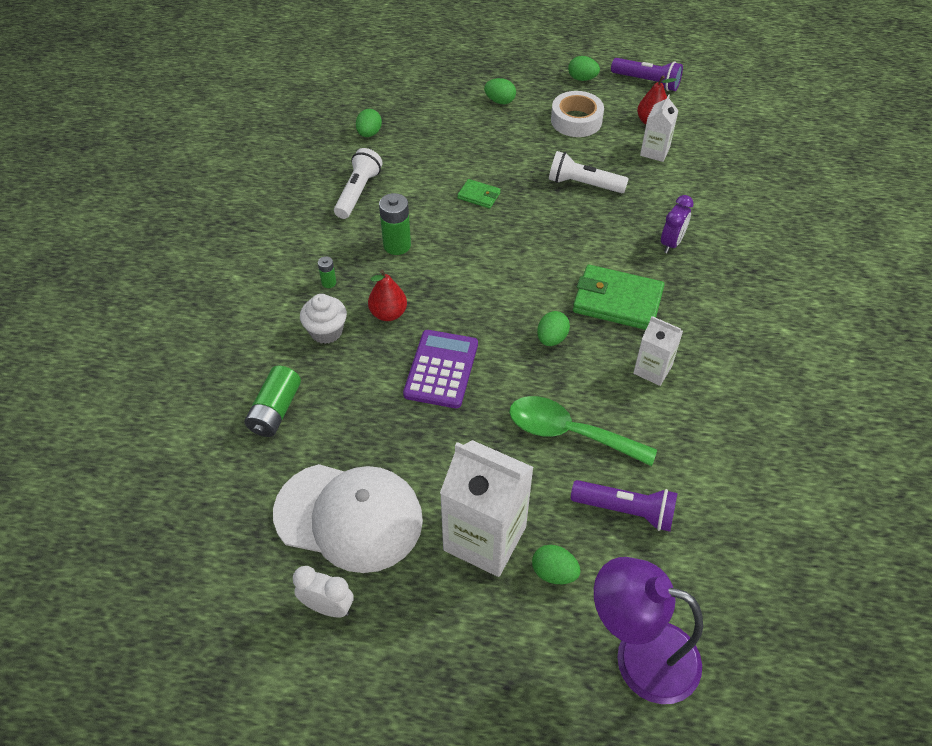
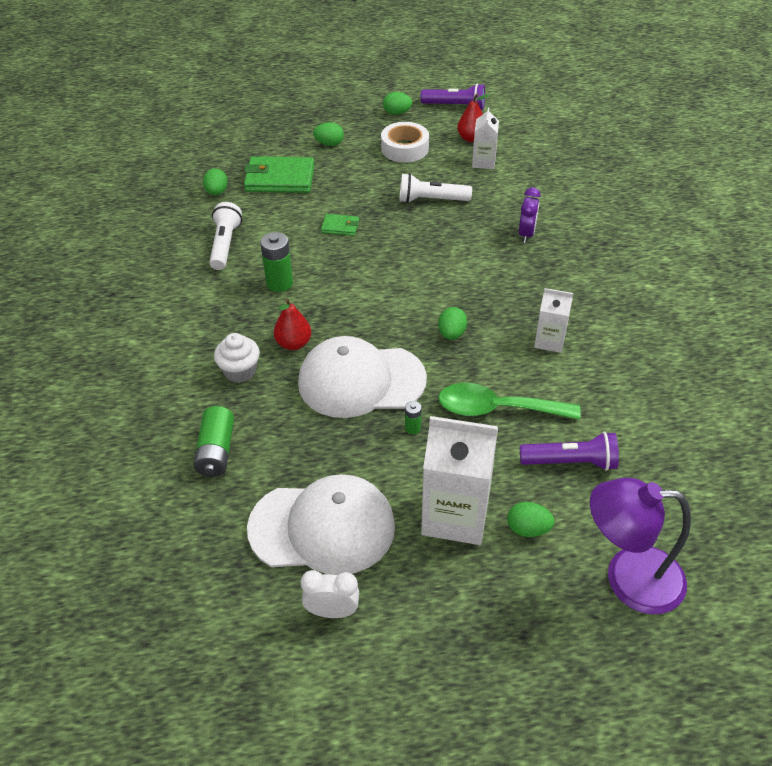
camera: 15 degrees left, 5 degrees down
(329, 283) = (226, 328): green battery -> green battery (412, 428)
(441, 369) = (361, 381): purple calculator -> white cap
(617, 301) = (498, 291): green wallet -> green wallet (280, 179)

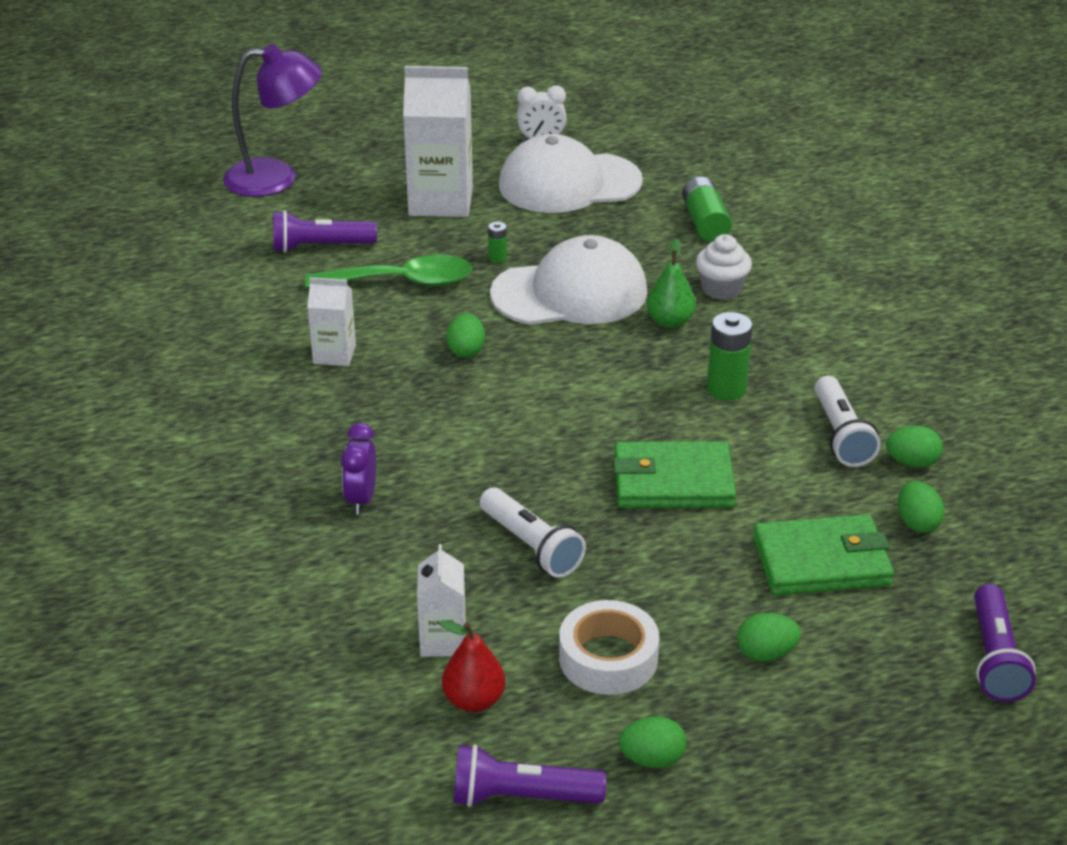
camera: 170 degrees right, 10 degrees down
(225, 133) = (995, 658): none -> purple flashlight
(293, 343) = (670, 321): red pear -> green pear
(340, 227) = (673, 482): green wallet -> green wallet, size x2.00
(431, 200) = (531, 546): white flashlight -> white flashlight turned 60 degrees clockwise
(528, 529) = (368, 198): green egg -> green egg (912, 462)

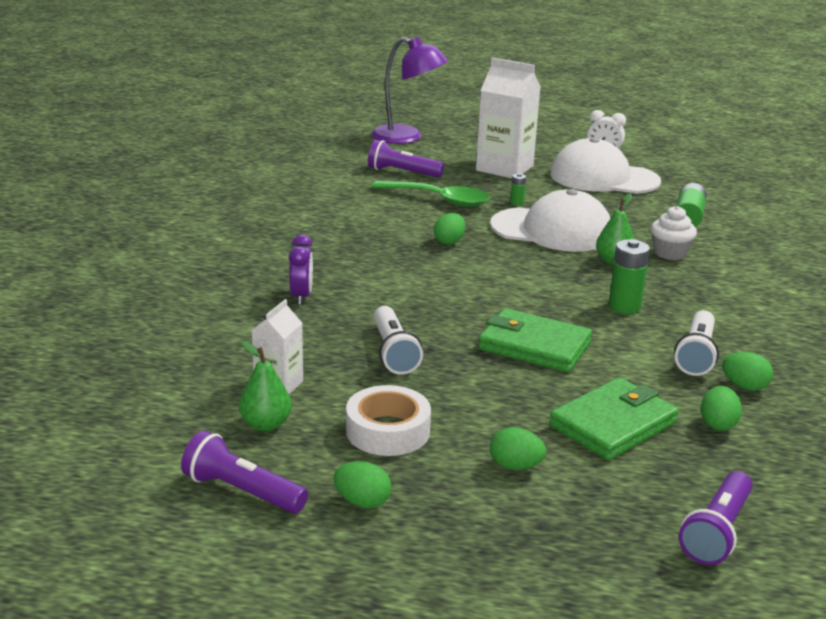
camera: 25 degrees right, 10 degrees down
(334, 354) = (358, 223): white carton -> none
(361, 499) = (301, 296): purple clock -> purple clock turned 150 degrees clockwise
(474, 700) = (266, 424): red pear -> green pear
(821, 561) = (613, 424): green wallet -> green wallet turned 60 degrees counterclockwise

